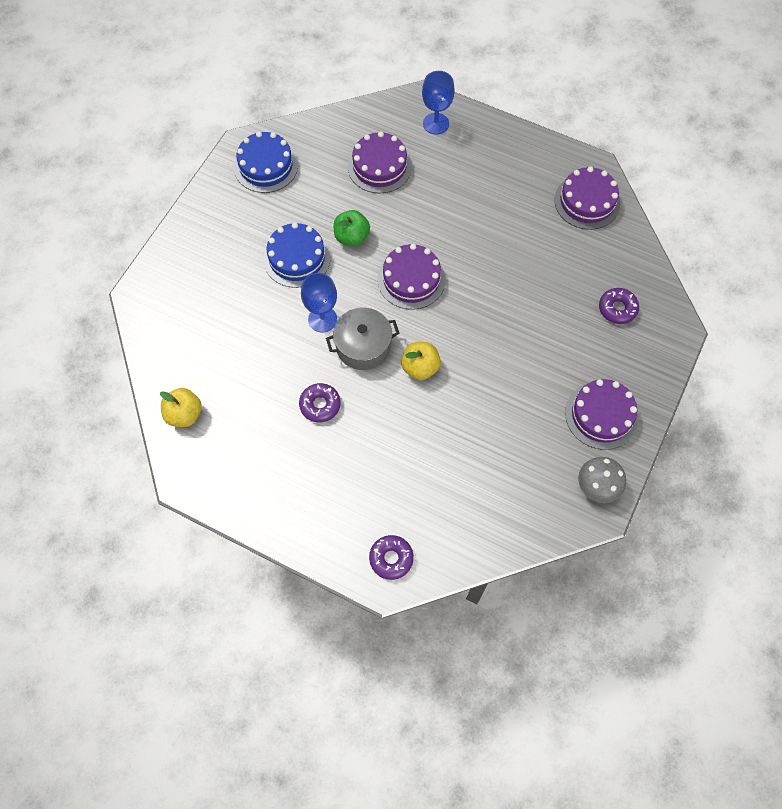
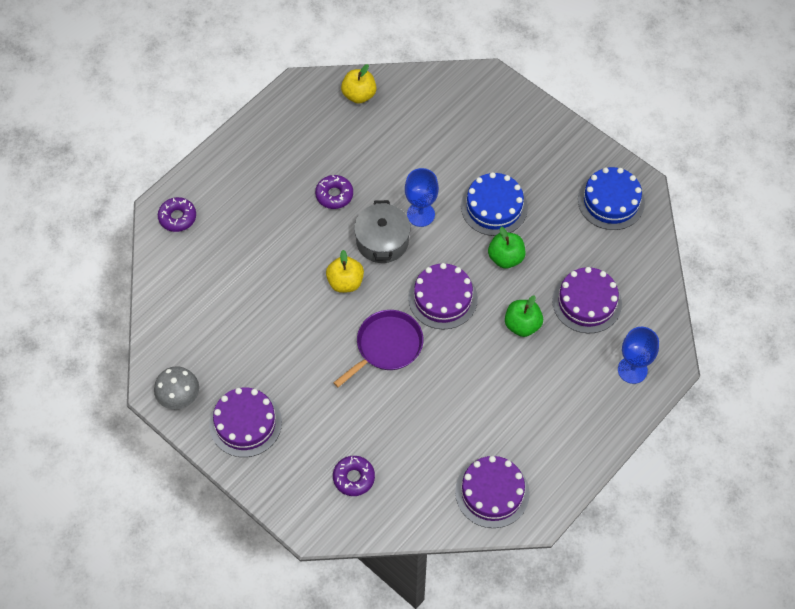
camera: 105 degrees right, 5 degrees down
(419, 210) = (522, 325): none -> green apple
(477, 314) = (386, 346): none -> purple pan

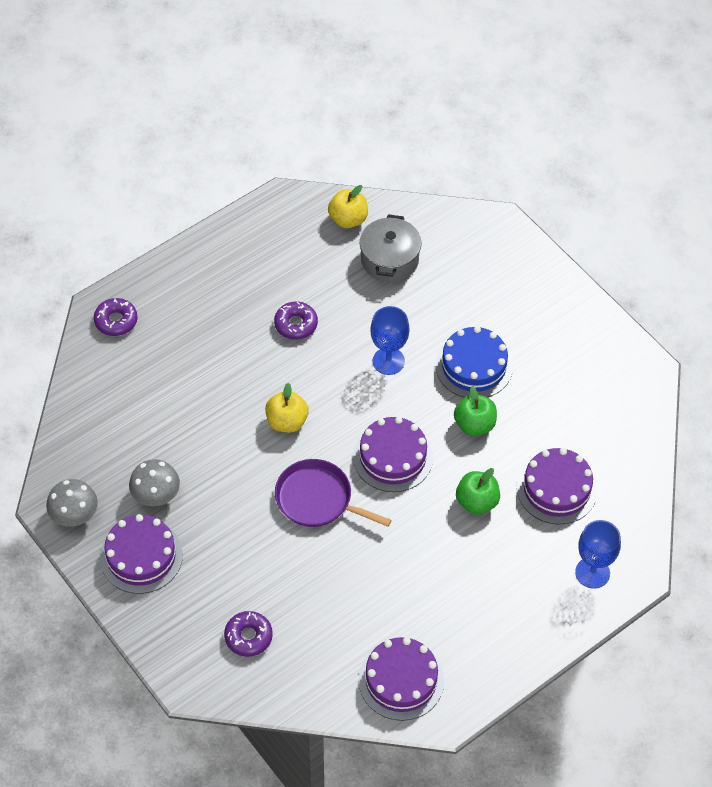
camera: 10 degrees right, 5 degrees down
(246, 366) = (156, 495): none -> grey mushroom
(382, 241) = (338, 383): grey pot -> grey pot (389, 260)
(386, 346) = (317, 499): purple pan -> purple pan turned 120 degrees counterclockwise
(611, 201) = (610, 381): blue cake -> none

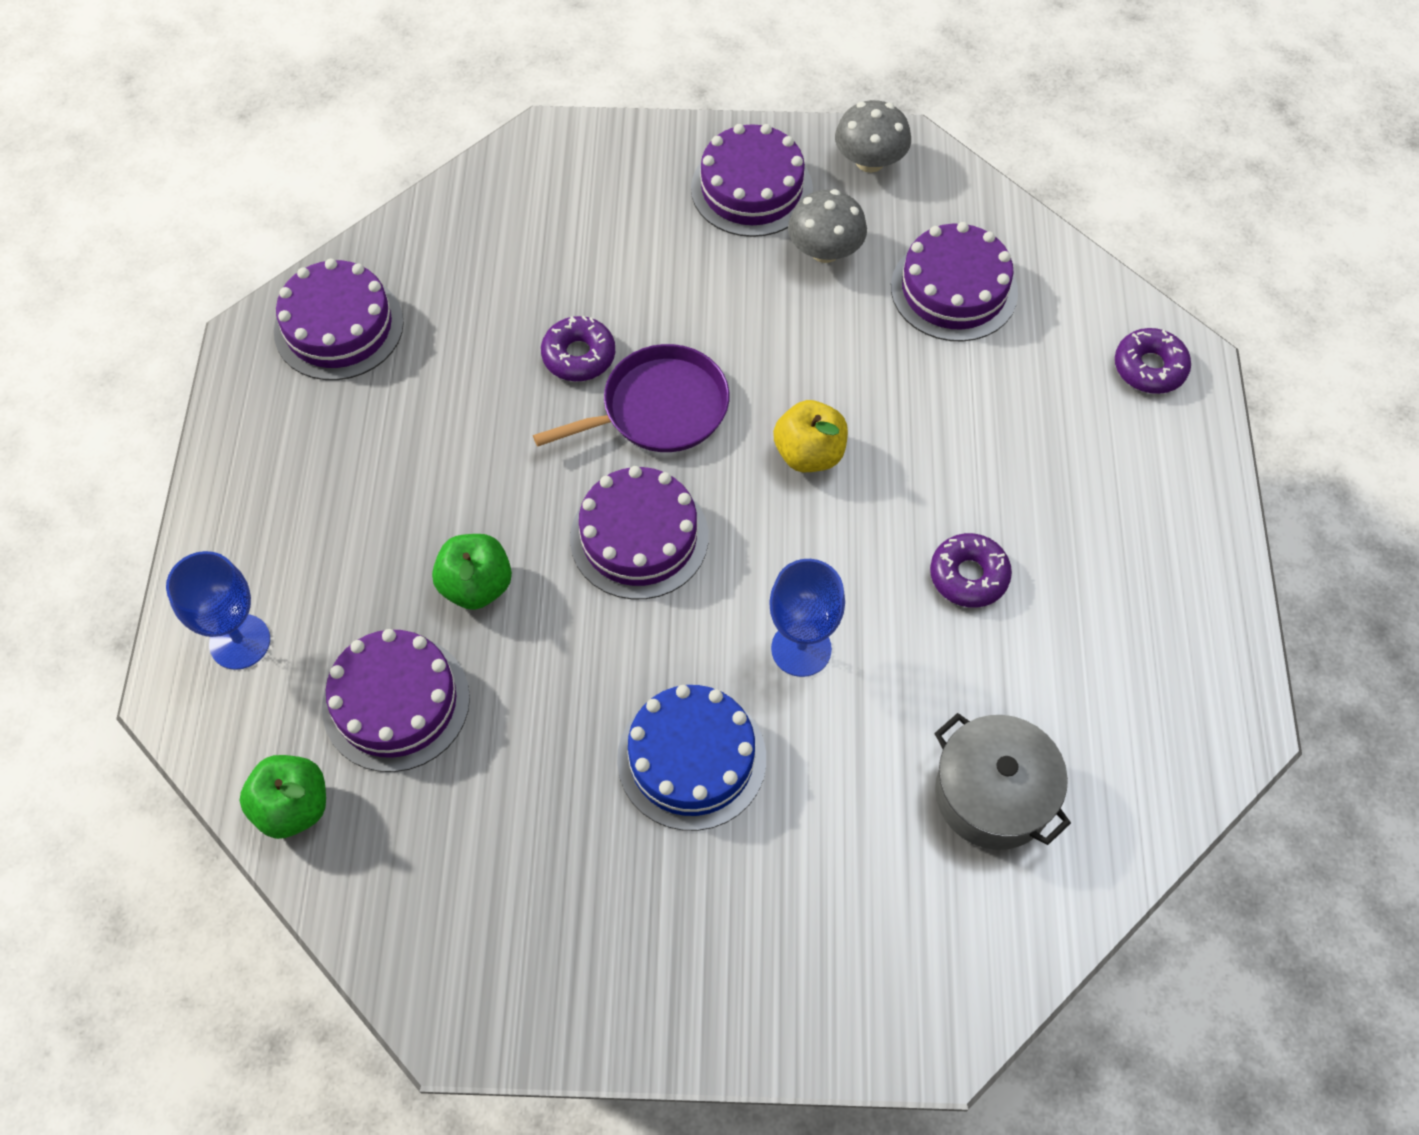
camera: 130 degrees right, 5 degrees up
(134, 424) = (954, 289): none -> purple cake
(248, 637) = (546, 222): purple donut -> purple donut (579, 356)
(348, 219) = (1126, 794): yellow apple -> none
(474, 424) = (594, 679): green apple -> green apple (293, 807)

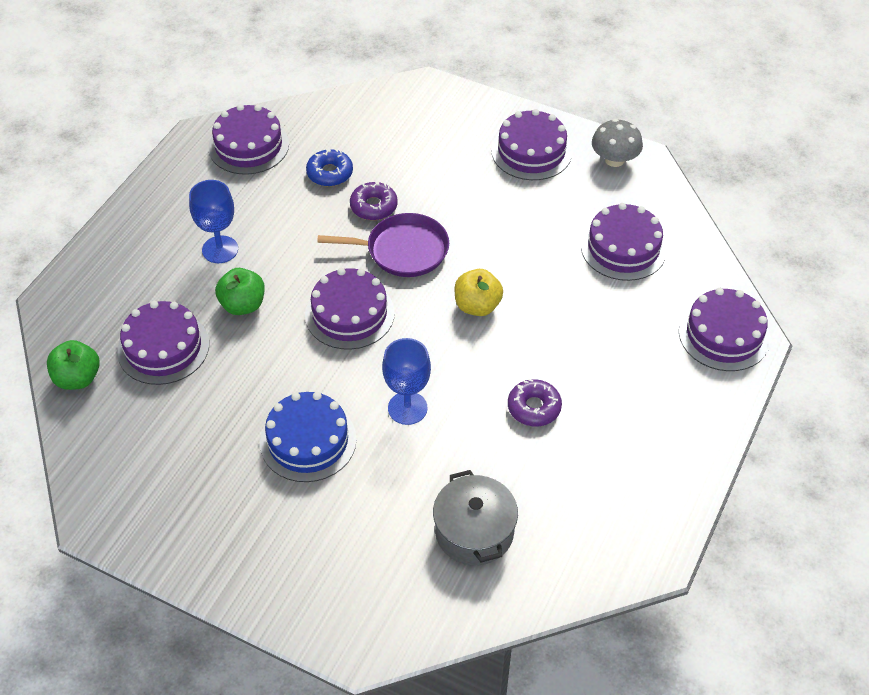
camera: 25 degrees right, 10 degrees down
(240, 642) = (100, 285): blue goblet -> blue goblet (220, 249)
(485, 327) = (330, 173): none -> blue donut
(825, 250) = (555, 199): grey mushroom -> none
(1149, 367) = (724, 334): purple donut -> purple cake

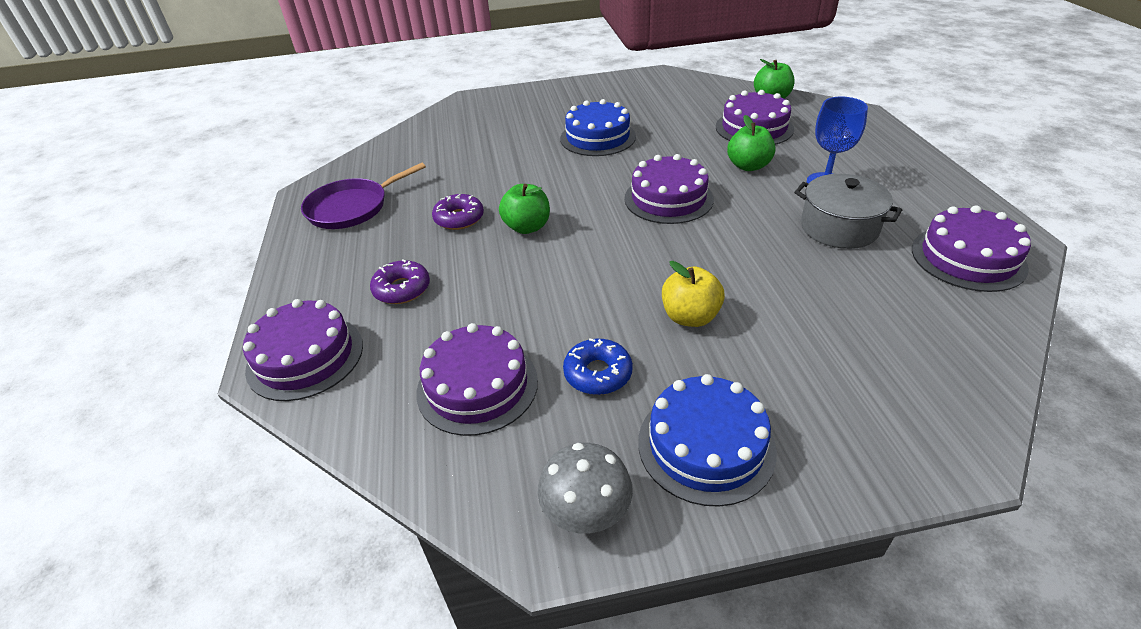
camera: 145 degrees right, 10 degrees down
(330, 173) = (859, 279): blue donut -> blue donut (598, 373)
(373, 206) = (773, 276): purple donut -> purple donut (402, 289)
(403, 250) = (693, 257): purple pan -> purple pan (352, 207)
(407, 408) = (554, 176): blue goblet -> none
(474, 531) = (445, 152): grey pot -> grey pot (839, 228)
(477, 306) = (575, 254): yellow apple -> yellow apple (690, 317)
(487, 358) = (527, 227): none -> green apple
(531, 151) = (706, 445): purple cake -> blue cake

